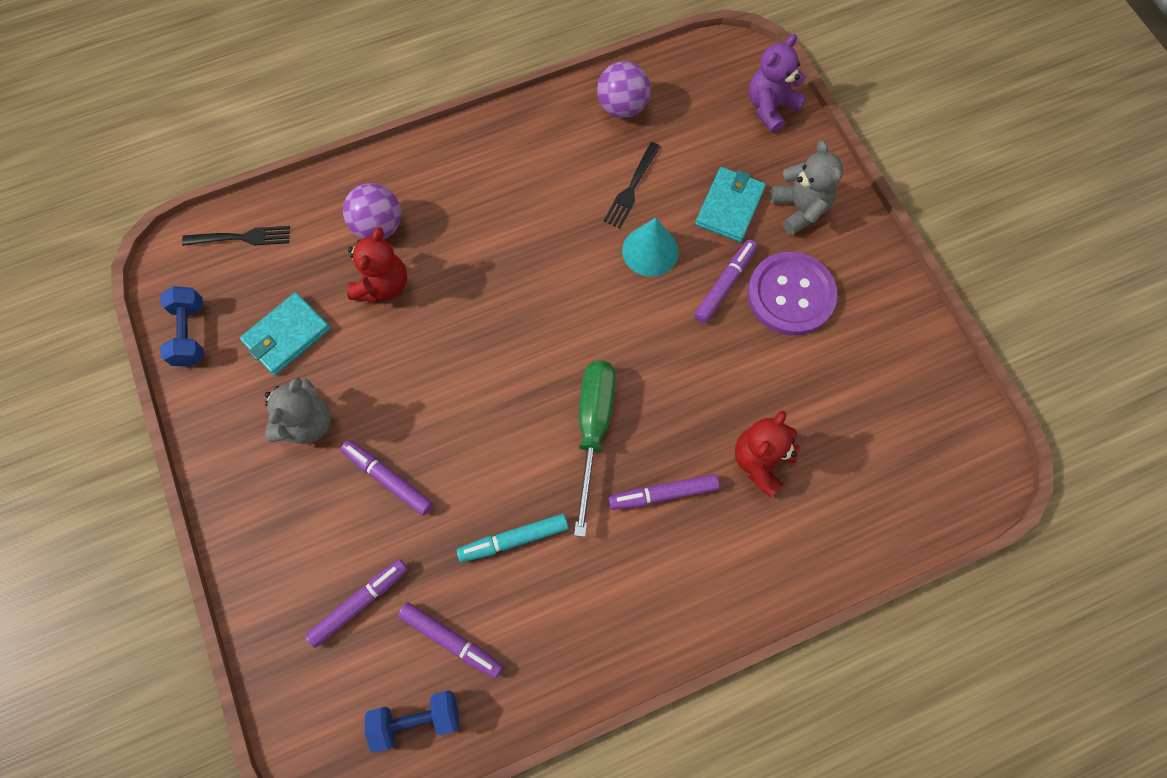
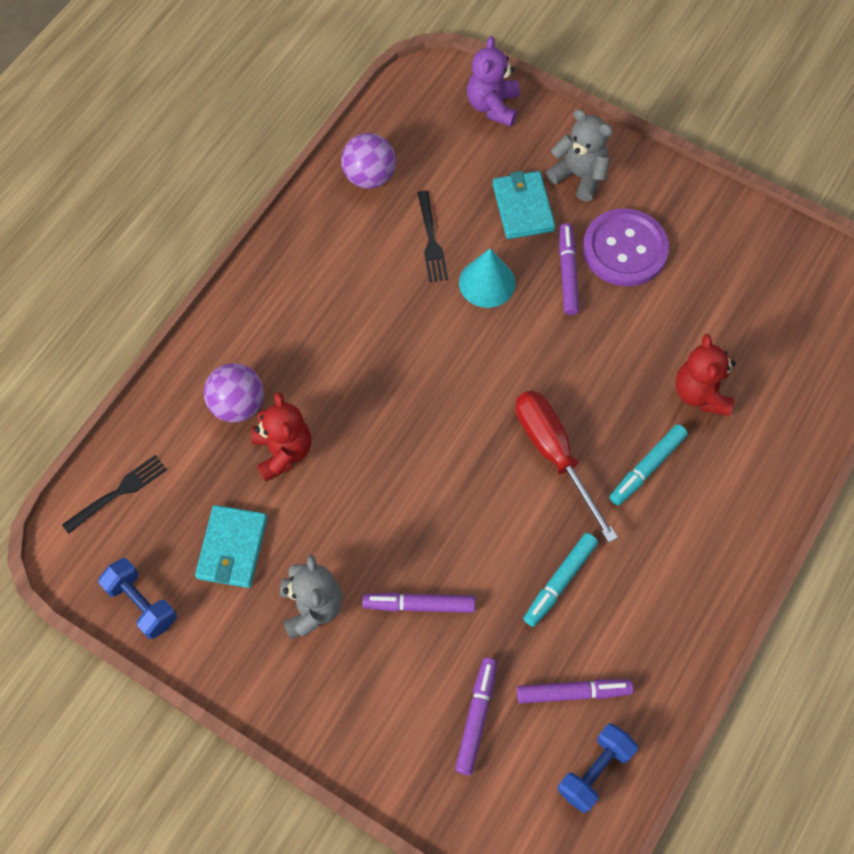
camera: 35 degrees left, 5 degrees down
(593, 429) = (554, 454): green screwdriver -> red screwdriver
(663, 494) = (647, 467): purple marker -> turquoise marker

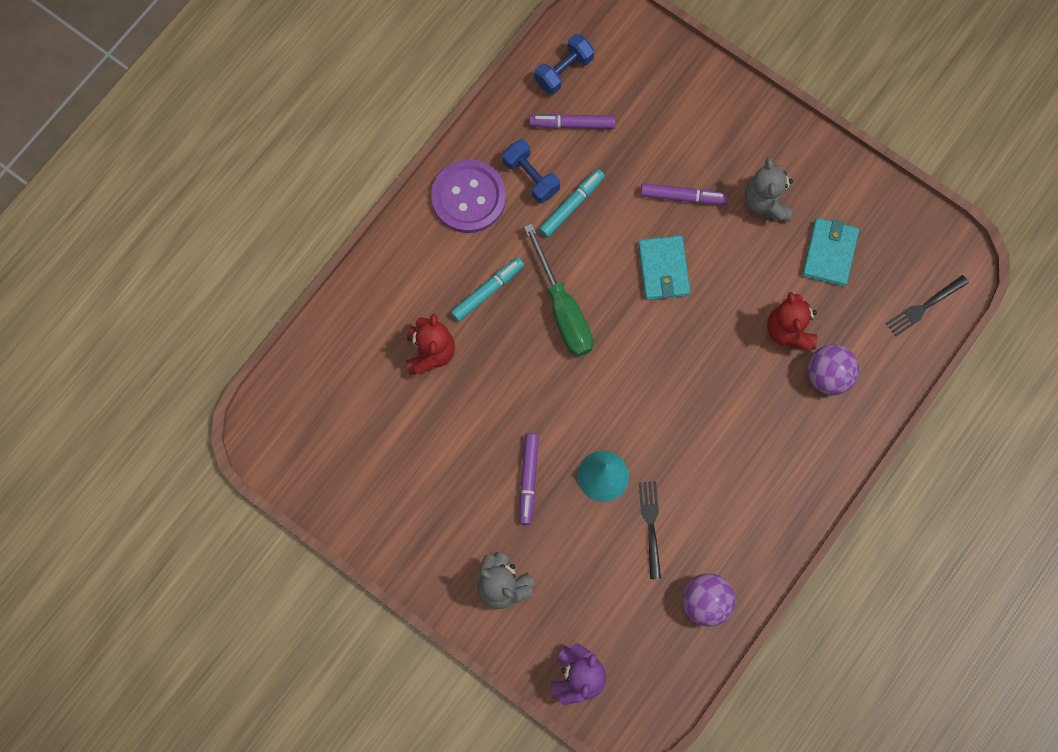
camera: 175 degrees left, 10 degrees up
(141, 604) = (899, 215): blue dumbbell -> blue dumbbell (531, 177)
(476, 717) = (645, 113): purple marker -> none
(523, 207) = (561, 554): turquoise wallet -> turquoise wallet (663, 269)
(554, 454) = (563, 309): red screwdriver -> green screwdriver
(625, 249) = (472, 500): purple button -> purple button (468, 197)

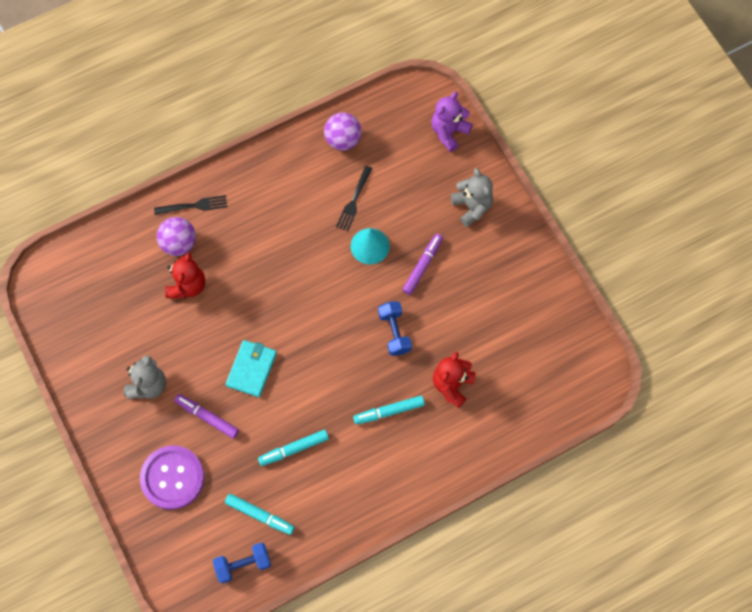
camera: 155 degrees left, 5 degrees down
(468, 197) = (369, 492): purple button -> purple button (172, 478)
(531, 177) = (313, 486): blue dumbbell -> blue dumbbell (394, 332)
(563, 309) = (340, 373): green screwdriver -> none
(572, 124) = (260, 515): purple marker -> turquoise marker
(829, 253) = (126, 326): turquoise wallet -> none
(924, 307) = (84, 259): black fork -> black fork (194, 206)

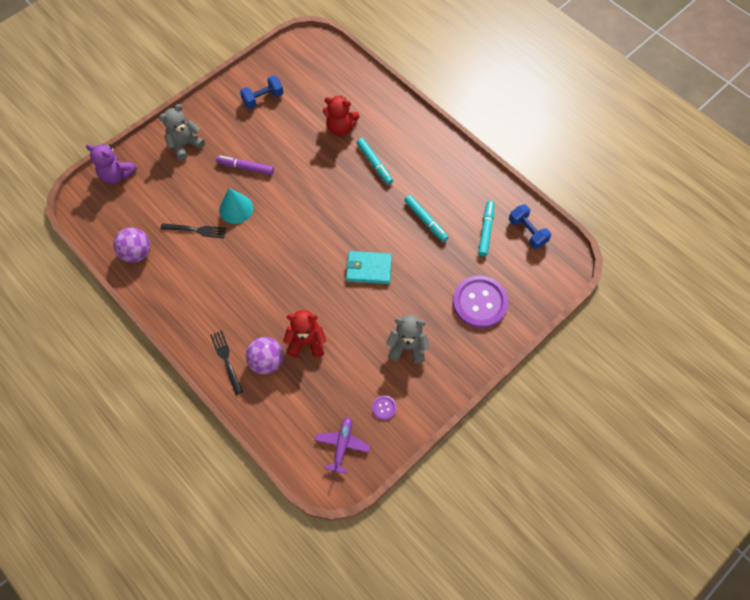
camera: 105 degrees left, 5 degrees down
(69, 295) = (342, 445): none -> purple plane
(91, 344) = (384, 408): none -> purple button
(207, 417) = (420, 291): purple marker -> none
(394, 332) = (308, 174): blue dumbbell -> blue dumbbell (263, 98)

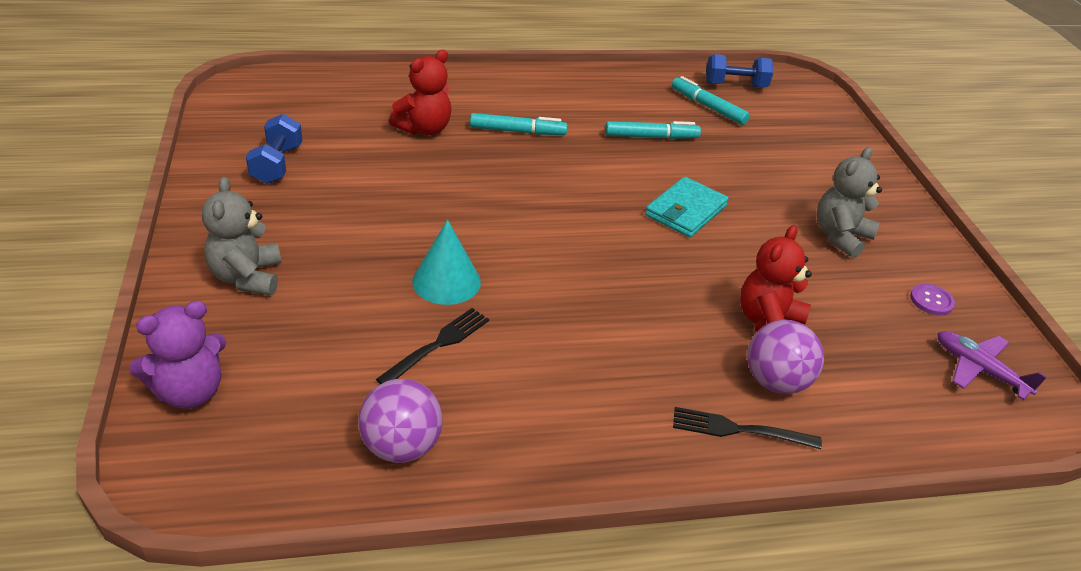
camera: 60 degrees left, 25 degrees down
(245, 167) = (380, 236): purple marker -> none
(479, 302) = (811, 156): purple button -> none

